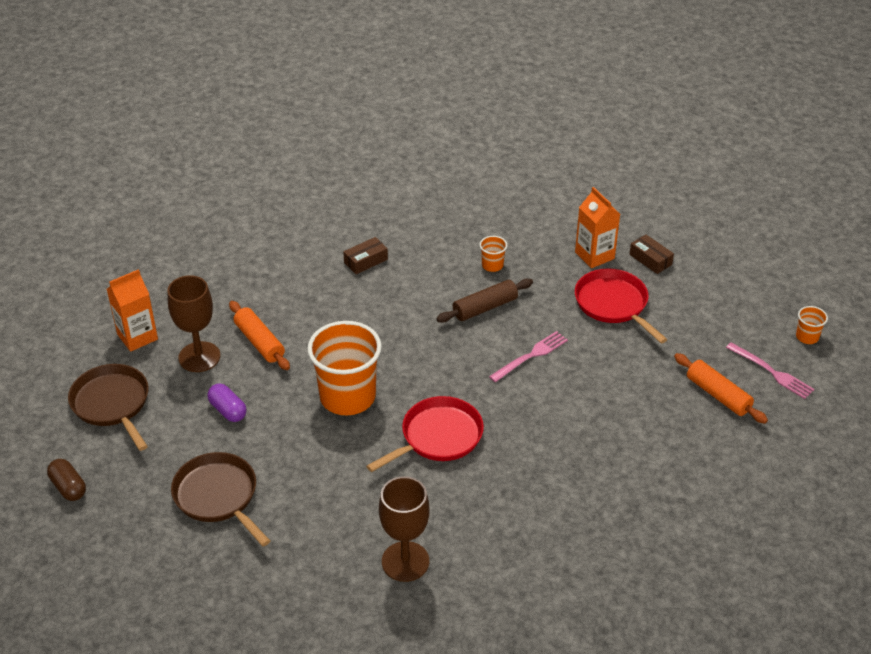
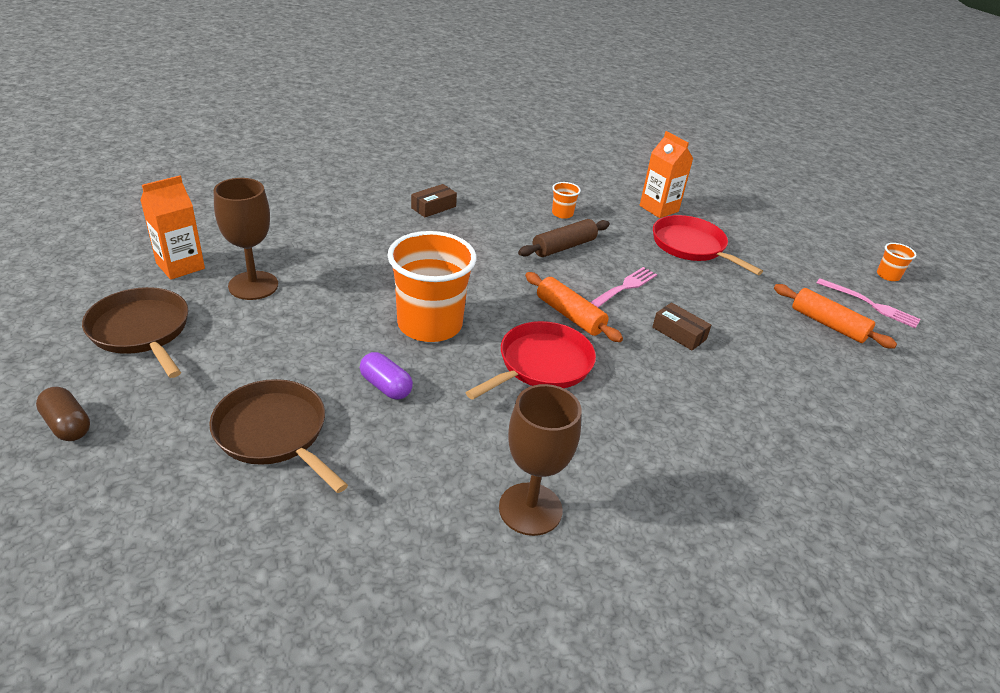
camera: 10 degrees left, 5 degrees down
(228, 410) = (287, 338): purple capsule -> purple capsule (386, 386)
(259, 342) = (324, 273): orange rolling pin -> orange rolling pin (570, 315)
(650, 259) = (712, 213): brown box -> brown box (679, 333)

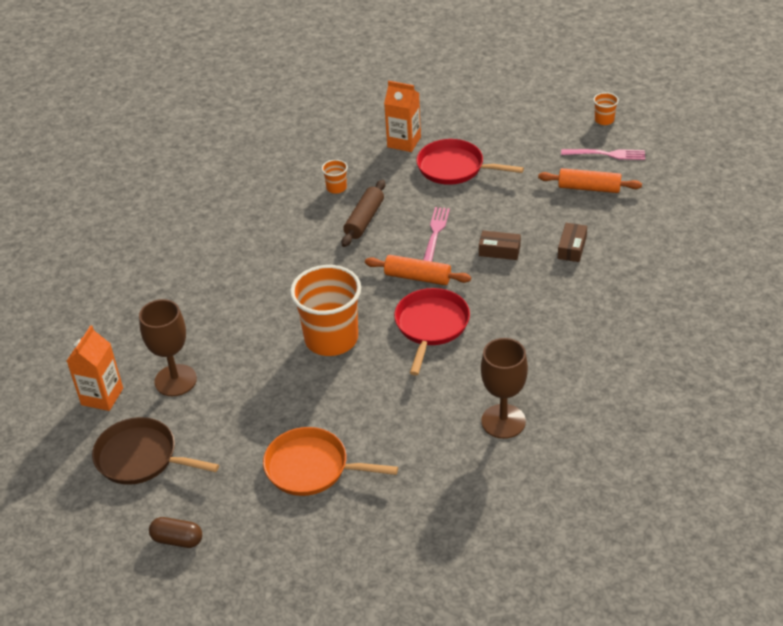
camera: 25 degrees left, 5 degrees up
(274, 433) = (311, 468): brown pan -> orange pan
(386, 386) = (348, 398): purple capsule -> none
(433, 207) = (233, 237): brown box -> brown box (572, 248)

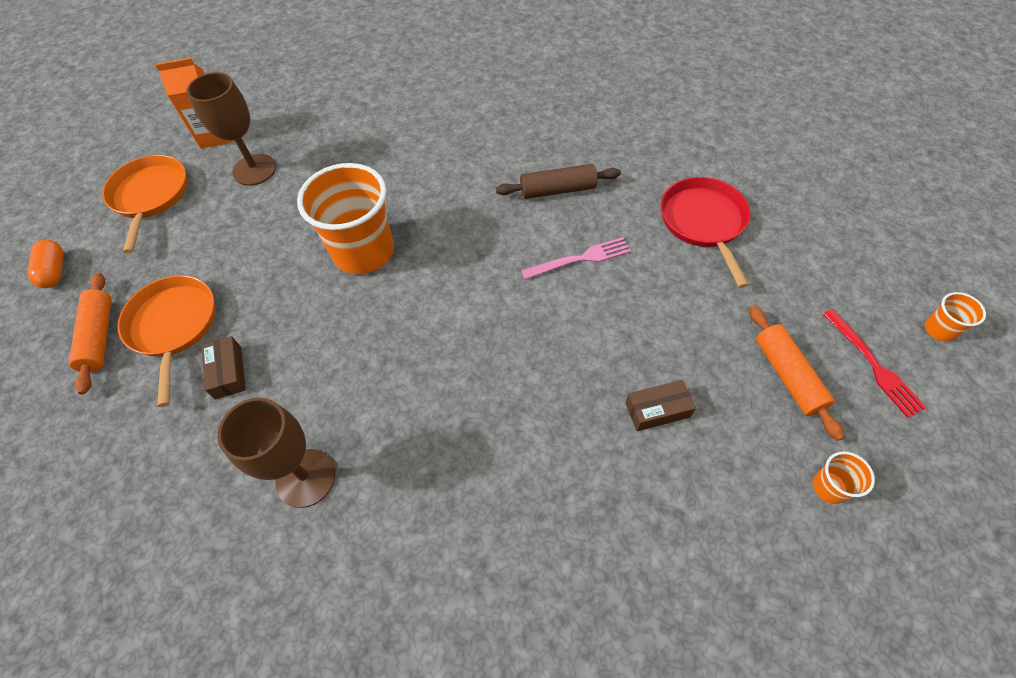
camera: 60 degrees right, 15 degrees up
(140, 457) = (150, 196): brown pan -> orange pan
(177, 540) = (55, 271): brown capsule -> orange capsule
(336, 188) = (589, 145): orange cup -> orange cup (829, 487)
(404, 142) = (707, 160): orange carton -> none
(417, 277) = (499, 277): orange rolling pin -> orange rolling pin (100, 337)
(431, 325) = (429, 327): red pan -> none
(499, 251) = (595, 333): brown box -> brown box (228, 372)
(607, 154) = (874, 366): pink fork -> red fork

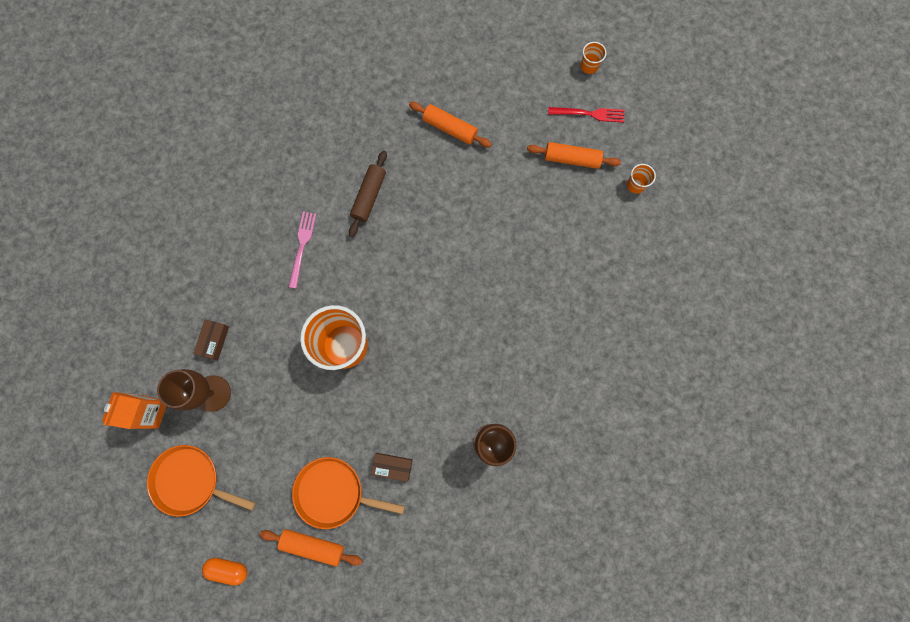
camera: 65 degrees left, 20 degrees up
(581, 258) = (433, 215): pink fork -> pink fork (302, 245)
(657, 410) = (554, 236): brown box -> brown box (214, 341)
(703, 222) = (450, 128): red pan -> orange rolling pin

